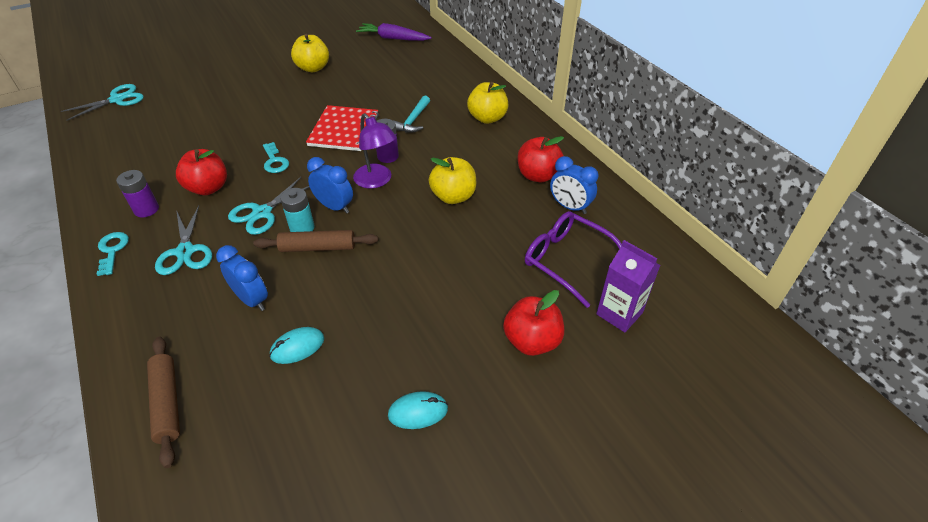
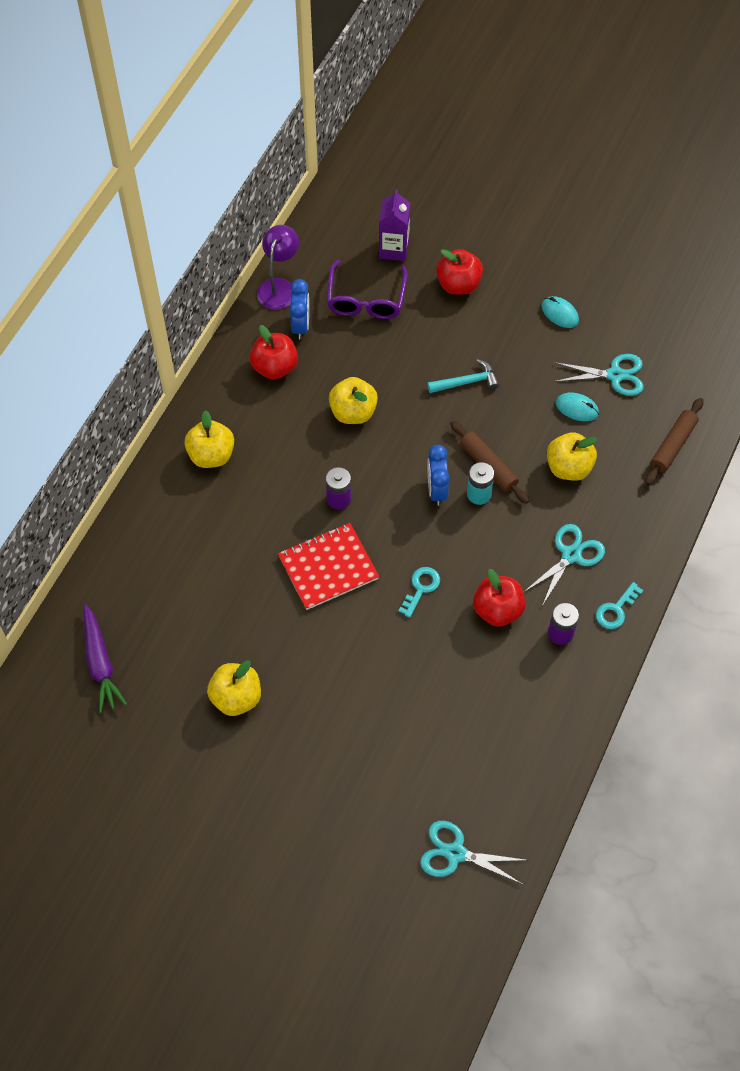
camera: 125 degrees left, 15 degrees up
(252, 299) = (568, 468): blue clock -> yellow apple
(262, 213) = (488, 538): turquoise scissors -> turquoise scissors (615, 375)
(377, 181) = (379, 483): purple lamp -> purple lamp (279, 287)
(413, 120) = (265, 517): turquoise hammer -> turquoise hammer (466, 382)

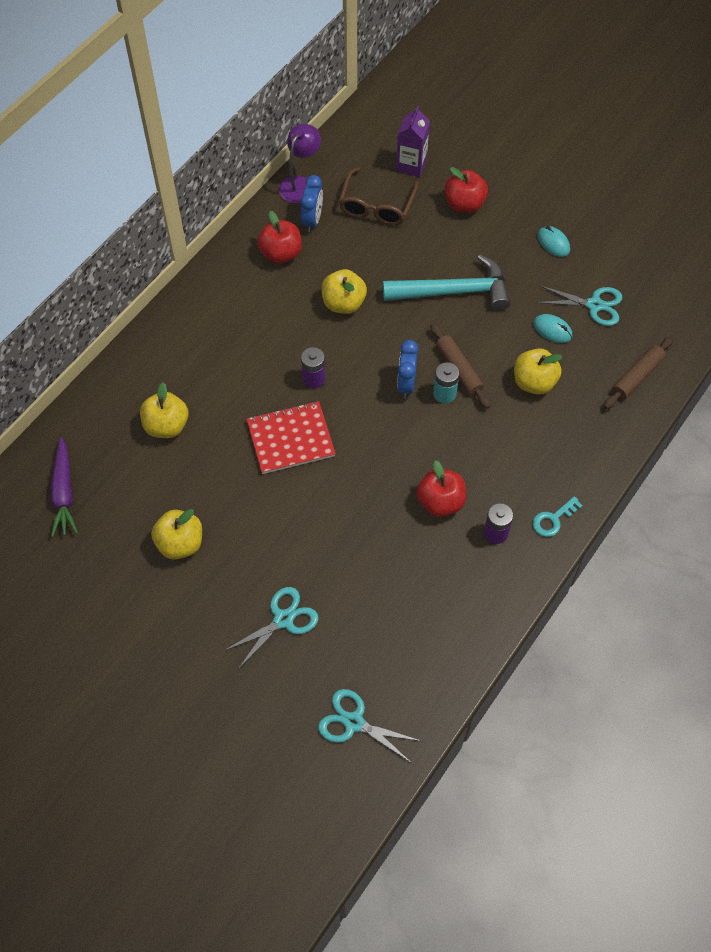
camera: 10 degrees right, 0 degrees up
(211, 455) = (206, 323): yellow apple -> yellow apple (166, 426)
(366, 299) = (377, 206): purple glasses -> brown glasses
(421, 588) = (372, 471): turquoise key -> none
(466, 382) = (454, 291): turquoise hammer -> turquoise hammer, size x1.91
(571, 555) = (520, 462): turquoise scissors -> turquoise scissors (283, 619)

